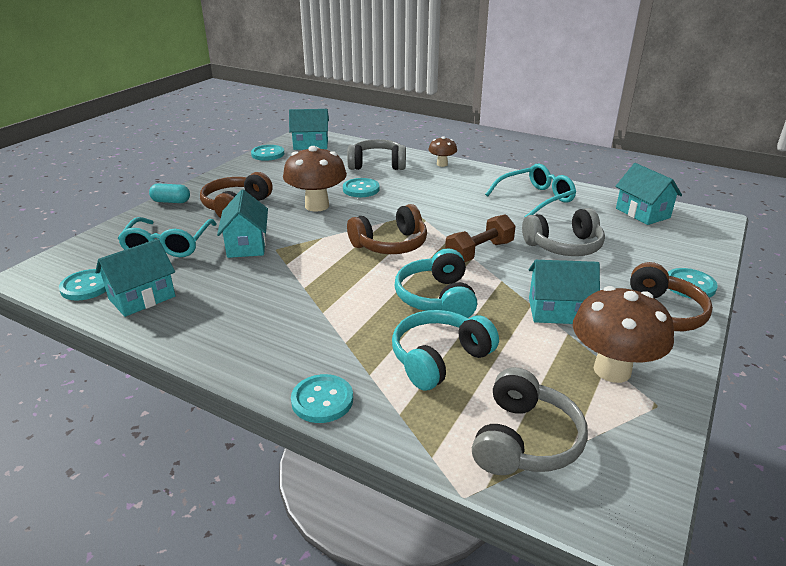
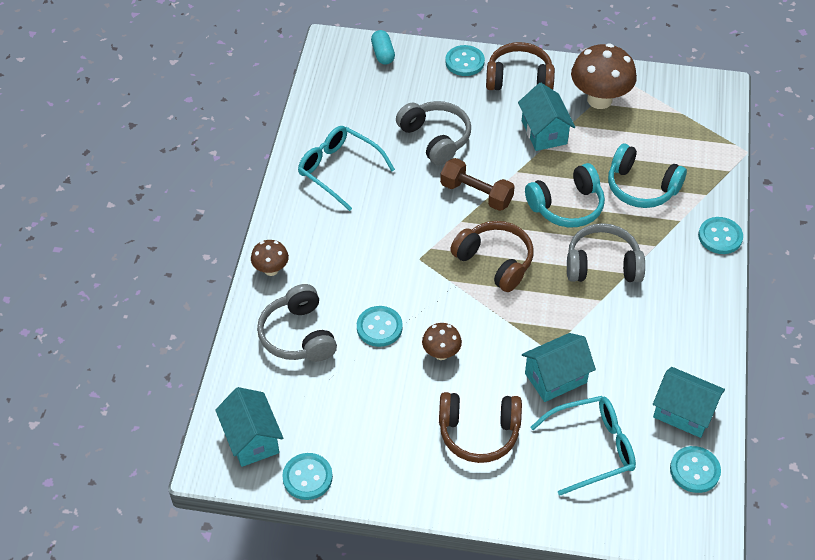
camera: 110 degrees left, 20 degrees up
(171, 201) = (499, 509): turquoise capsule -> turquoise capsule (383, 54)
(317, 206) = (441, 353): brown mushroom -> brown mushroom, size x0.53
(524, 440) = (690, 133): grey headphones -> grey headphones (602, 265)
(642, 213) = (339, 90): turquoise house -> none

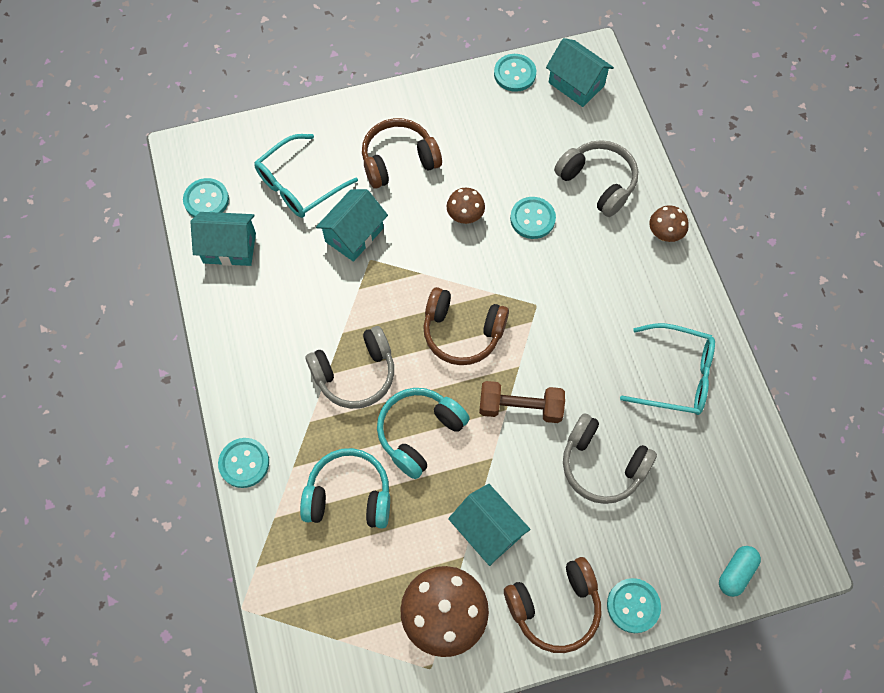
camera: 155 degrees right, 15 degrees up
(383, 54) = (736, 572): turquoise capsule -> turquoise capsule turned 75 degrees clockwise

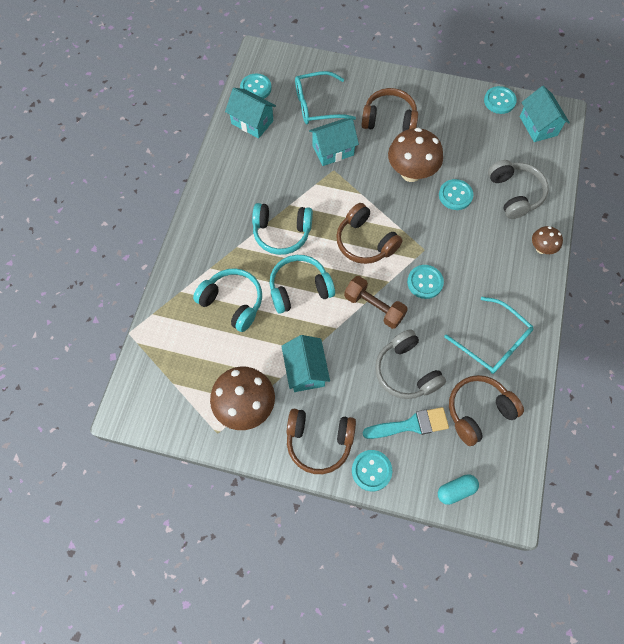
camera: 30 degrees right, 0 degrees up
(244, 463) = (182, 250): turquoise button -> turquoise button (425, 282)
(355, 374) = (282, 233): grey headphones -> turquoise headphones
(465, 216) = (411, 173): brown mushroom -> brown mushroom, size x1.89
(644, 526) = (410, 425): none -> turquoise brush
(707, 467) = (478, 411): none -> brown headphones

